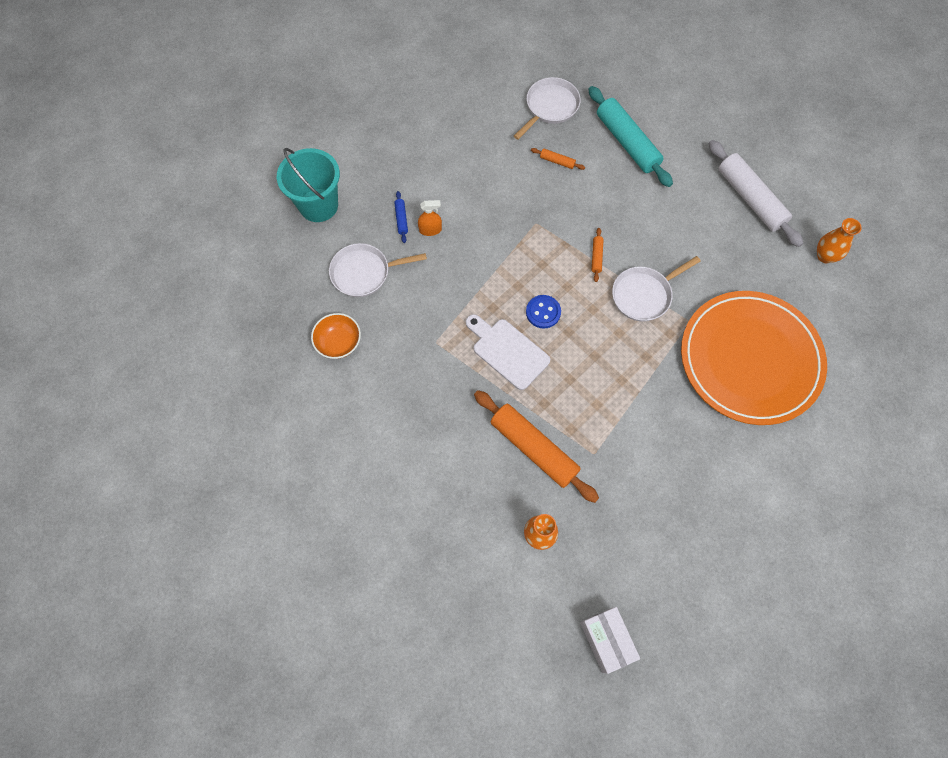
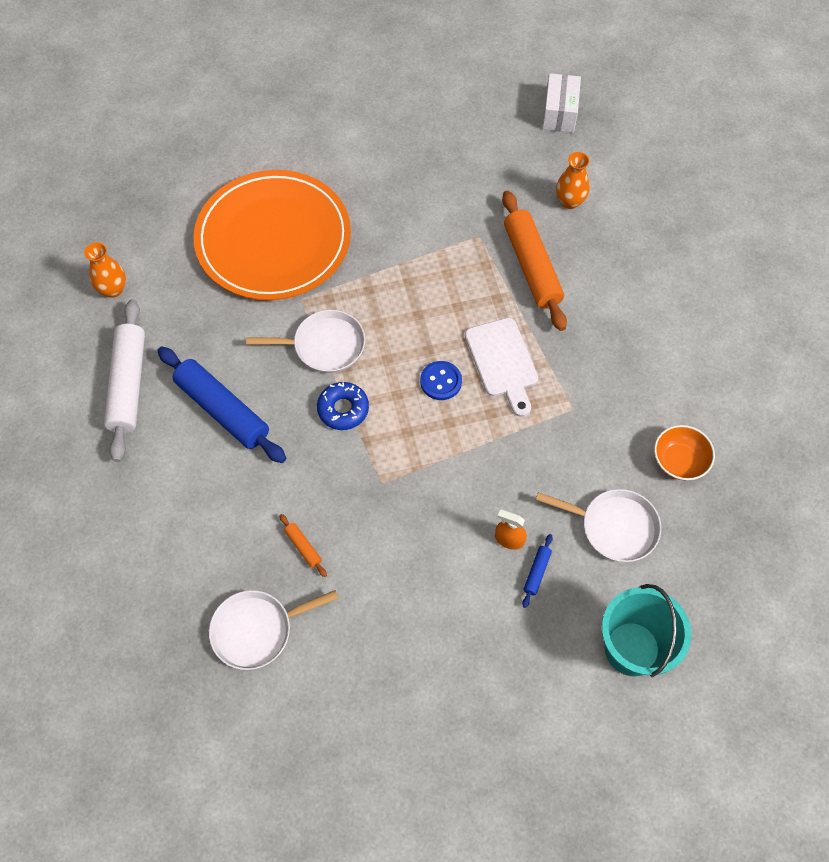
camera: 150 degrees left, 5 degrees down
(596, 257) = (343, 409): orange rolling pin -> blue donut
(627, 142) = (202, 526): turquoise rolling pin -> none
(675, 215) = (222, 410): none -> blue rolling pin

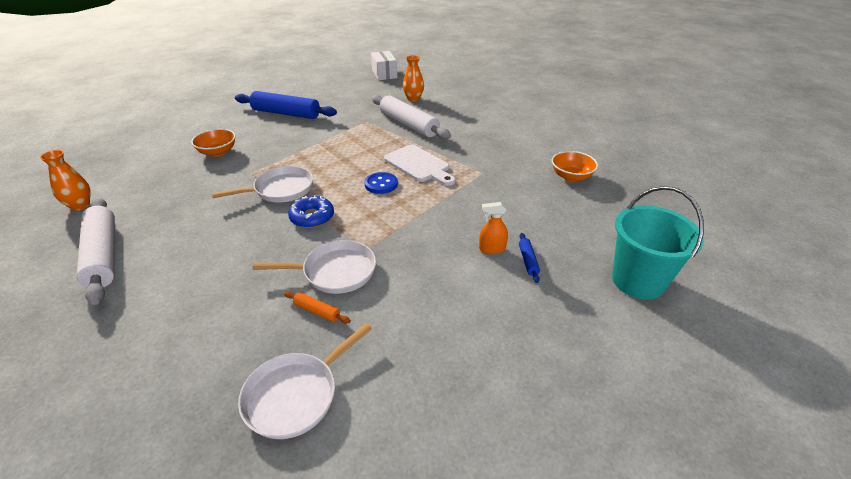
camera: 25 degrees left, 25 degrees down
(222, 410) = (203, 246): blue rolling pin -> blue rolling pin (286, 113)
(273, 239) = (217, 152): orange plate -> orange bowl
(532, 266) = (408, 124): orange rolling pin -> white rolling pin
(614, 527) = (560, 219): white pan -> white pan (335, 272)

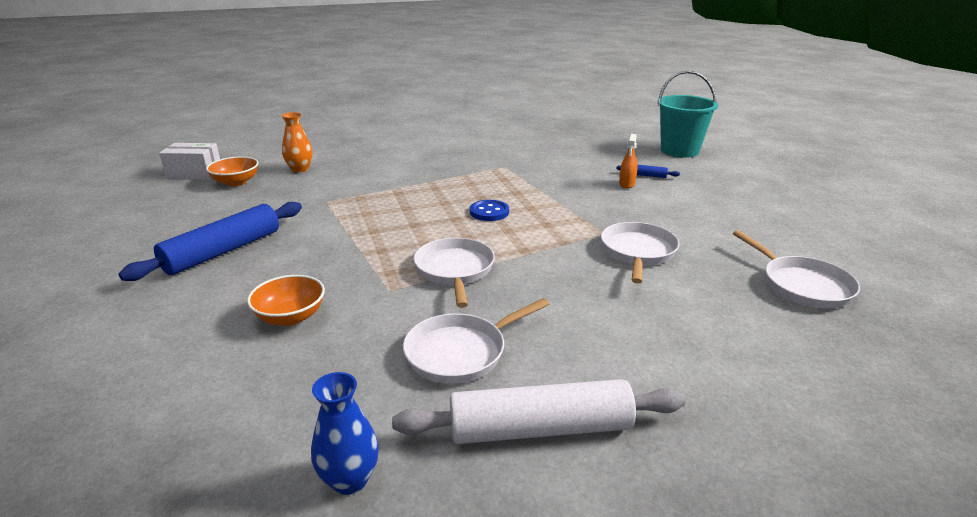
camera: 70 degrees left, 10 degrees down
(80, 205) = (349, 480): orange vase -> blue vase
(181, 213) = (460, 352): none -> white pan
(312, 217) = (532, 255): blue donut -> none
(317, 311) = (695, 267): orange rolling pin -> none
(408, 124) = (366, 181): white rolling pin -> none
(419, 165) = (465, 189): white cutting board -> none
(571, 176) = (536, 139): orange bowl -> orange bowl (236, 182)

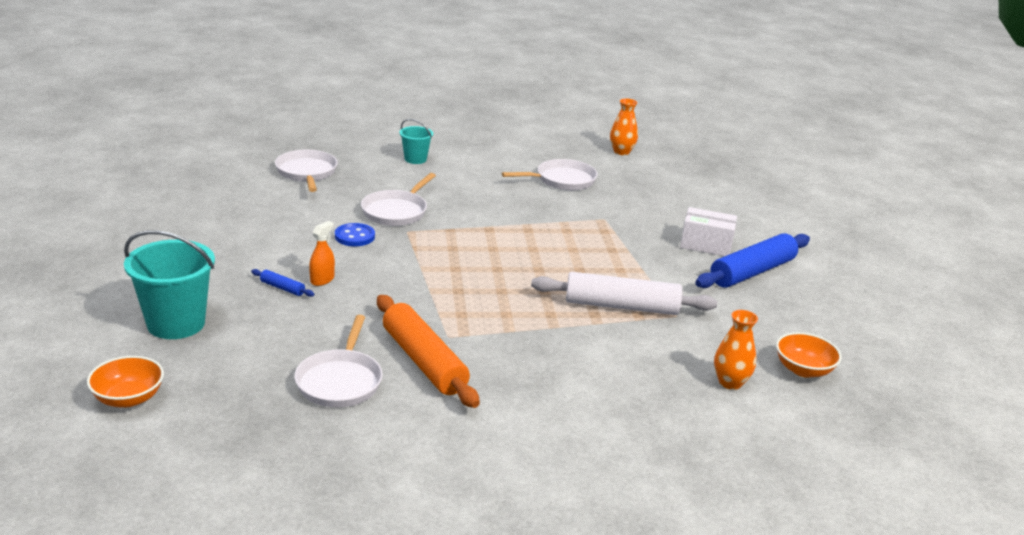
camera: 170 degrees left, 0 degrees up
(195, 174) = (874, 399): white box -> white box (706, 245)
(290, 317) = (671, 214): orange bowl -> orange bowl (128, 398)
(349, 480) = (621, 152): blue vase -> orange vase
(455, 270) = (553, 223): white pan -> white pan (340, 381)
(489, 212) = (501, 270): blue button -> blue button (354, 236)
(511, 154) = (424, 361): none -> orange rolling pin
(540, 429) = (532, 150): white rolling pin -> white rolling pin (621, 306)
(708, 346) = (415, 159): none -> turquoise bucket

